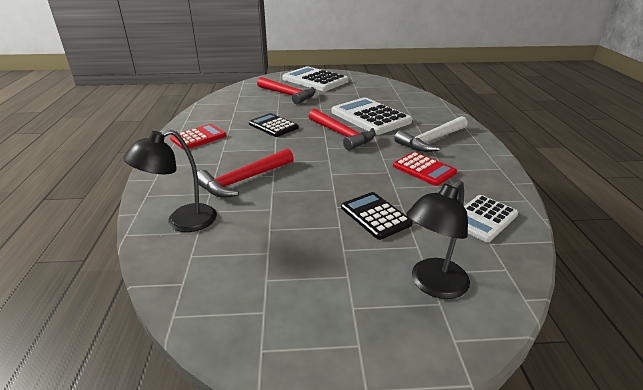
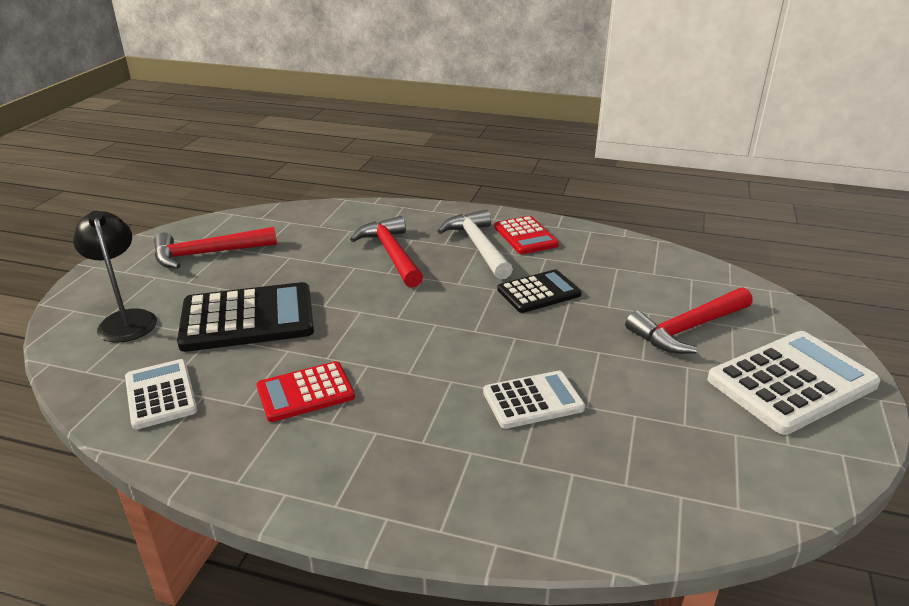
camera: 110 degrees right, 0 degrees up
(182, 222) = (341, 220): black lamp -> none
(342, 135) = (470, 347): red hammer -> red hammer (207, 254)
(370, 117) = (533, 400): white calculator -> white calculator, size x0.60
(375, 216) = (248, 318): black calculator -> black calculator, size x1.67
(431, 140) = (388, 441): white hammer -> white hammer (478, 246)

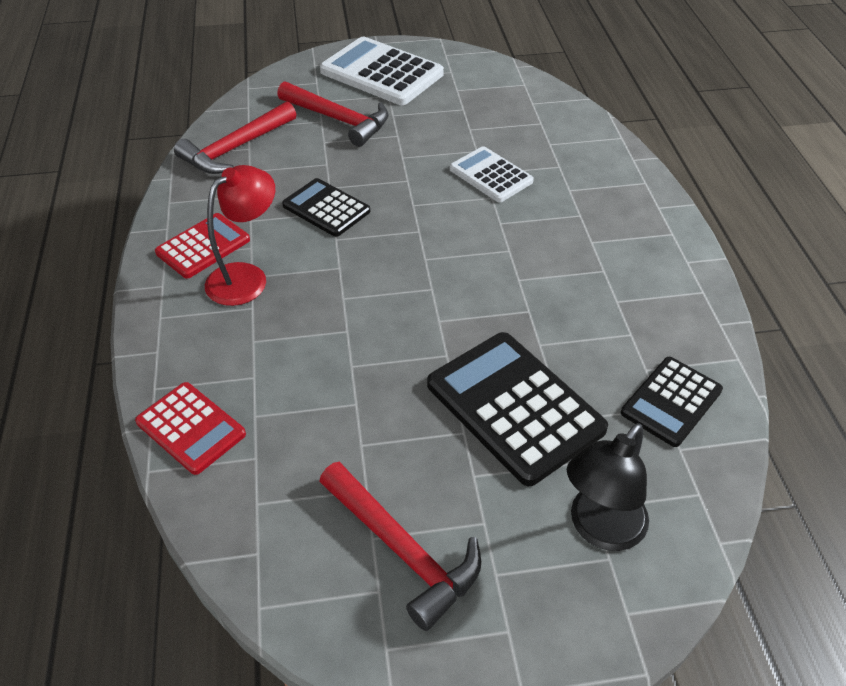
camera: 115 degrees left, 15 degrees up
(160, 394) = (671, 402): white calculator -> black calculator
(305, 392) = (584, 301): red calculator -> red calculator (191, 428)
(391, 254) = (301, 345): red hammer -> red hammer (235, 149)
(478, 246) = (246, 277): white hammer -> red lamp

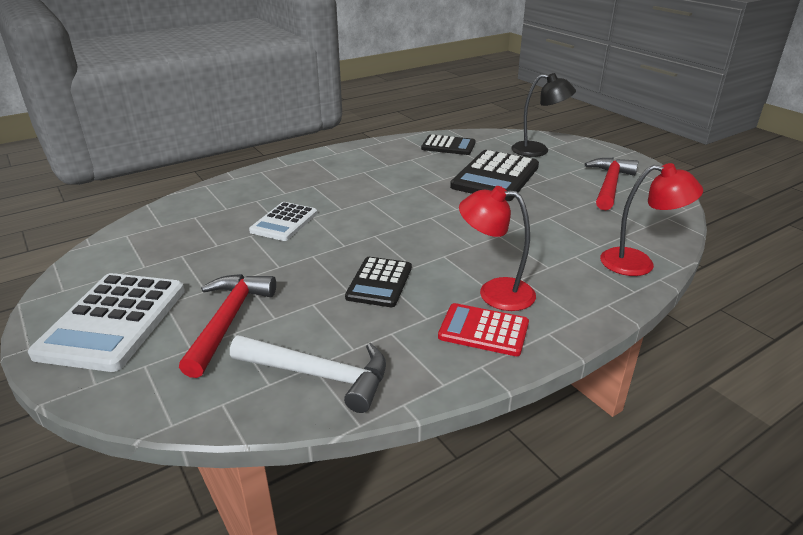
camera: 115 degrees left, 15 degrees down
(191, 428) = (638, 263): red calculator -> red lamp
(235, 149) = (319, 375): red hammer -> white hammer

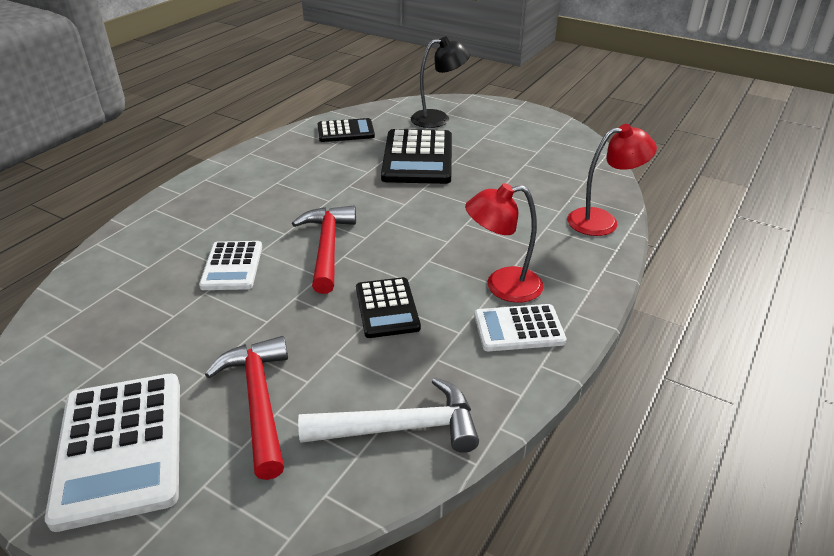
camera: 25 degrees left, 5 degrees up
(483, 330) = (519, 329): red calculator -> white calculator
(609, 185) = (527, 143): red hammer -> red hammer (327, 247)

